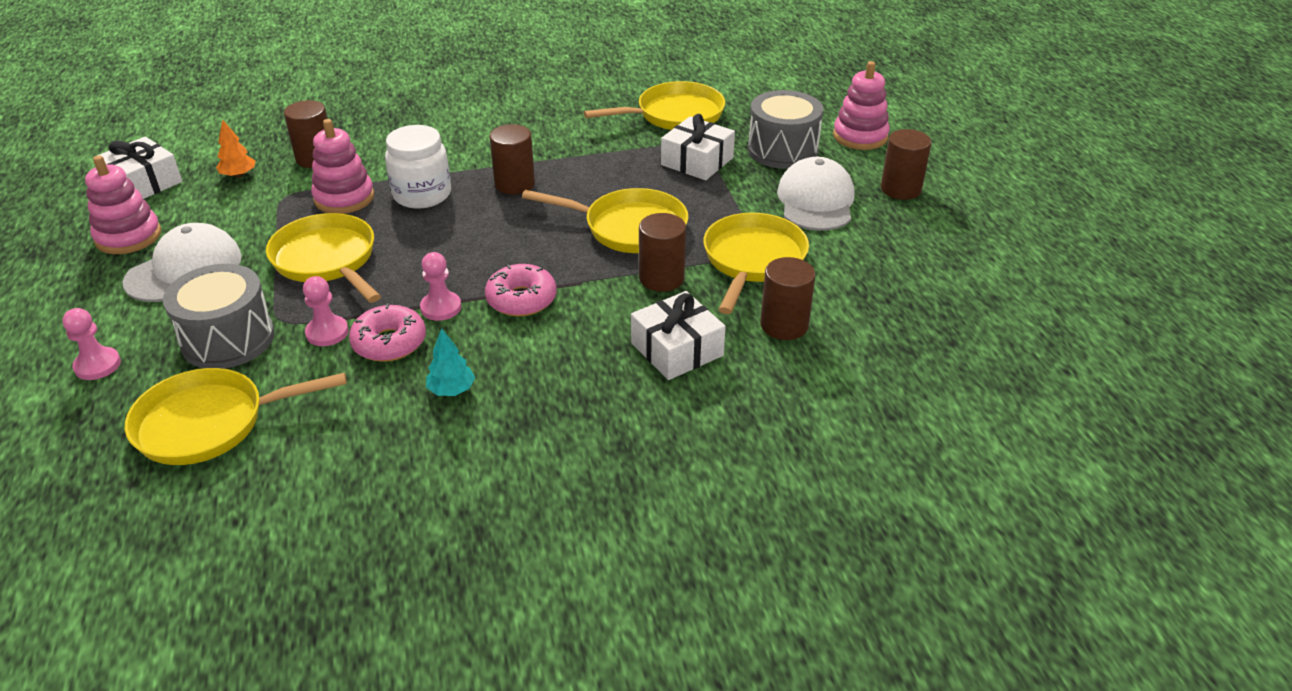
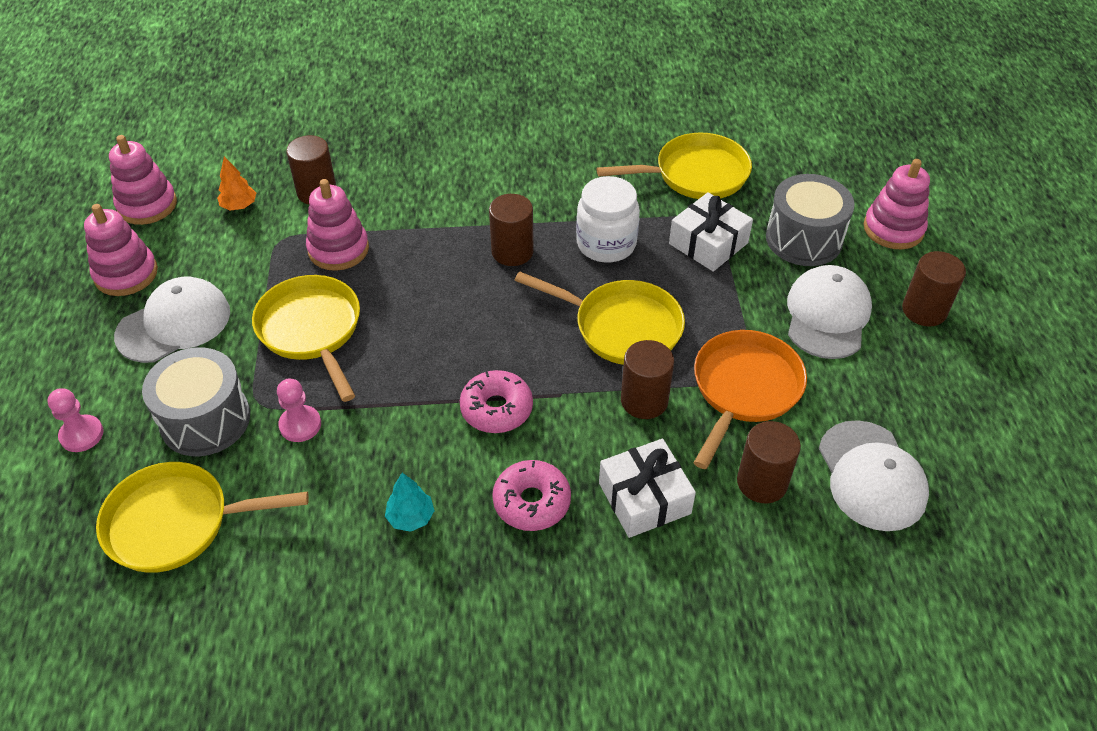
camera: 10 degrees right, 10 degrees up
(143, 183) = (147, 205): white gift -> pink stacking toy
(389, 343) = (358, 447): pink donut -> pink donut (531, 502)
(422, 194) = (416, 254): white jar -> white jar (606, 244)
(441, 307) = (415, 408): pink pawn -> none
(752, 260) = (744, 389): yellow pan -> orange pan
(882, 309) = (871, 476): none -> white cap

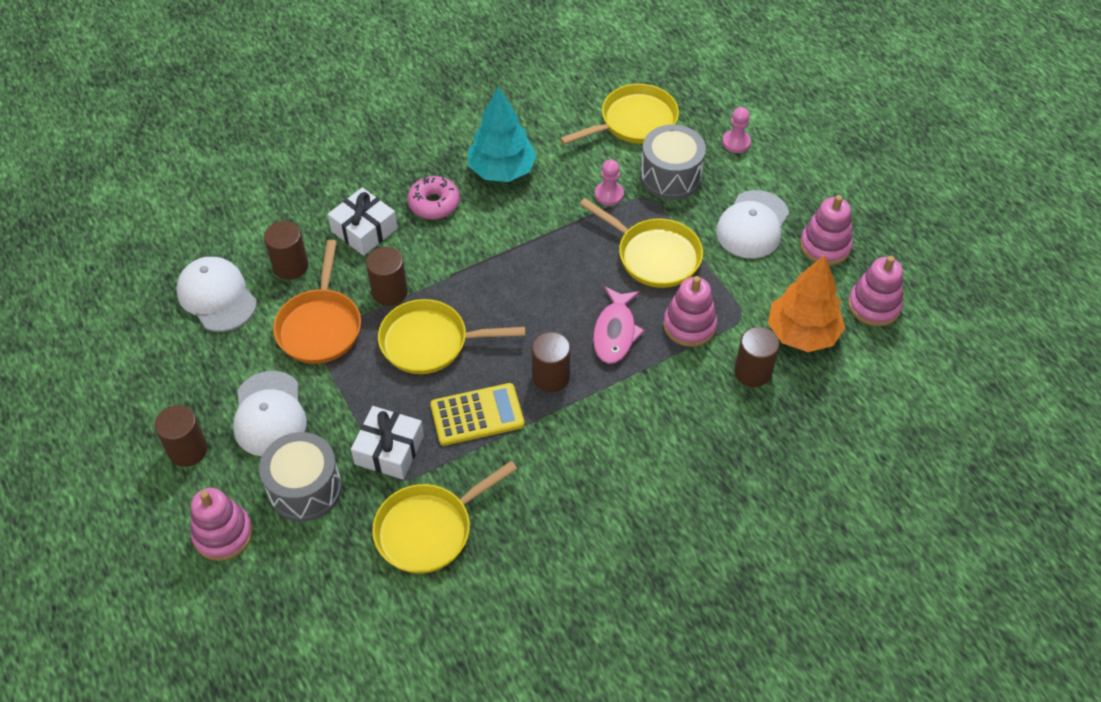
camera: 155 degrees right, 5 degrees up
(239, 206) = (802, 333): orange tree -> orange tree, size x2.17
(411, 517) = (502, 170): turquoise tree -> turquoise tree, size x2.17
(418, 269) = (615, 332): none -> pink fish
(496, 409) = (488, 250): pink donut -> none
(606, 244) = (477, 415): white jar -> yellow calculator

